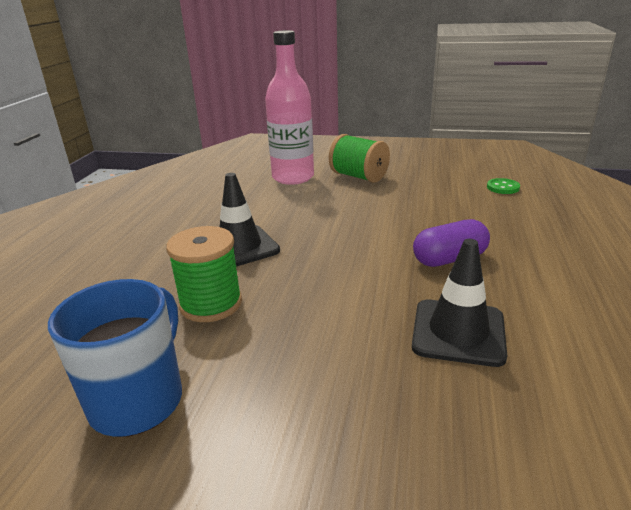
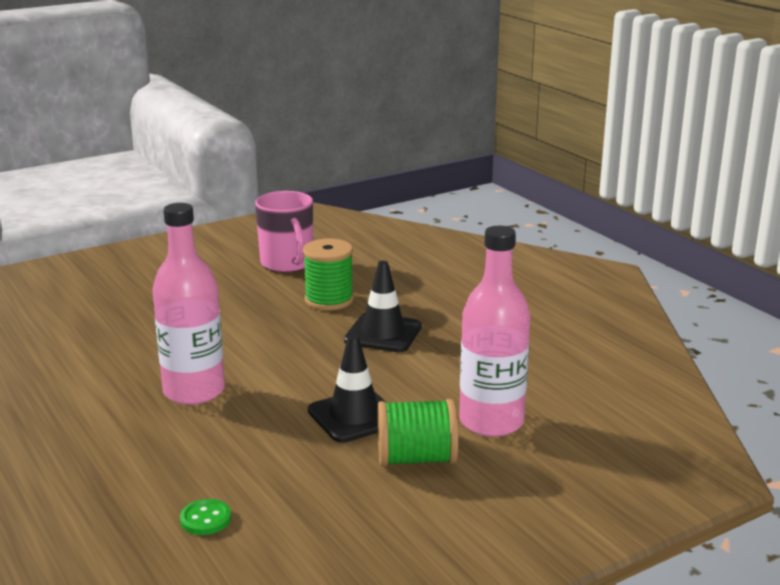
camera: 135 degrees right, 5 degrees down
(139, 400) = (287, 264): blue mug -> pink mug
(449, 259) = (194, 391): purple capsule -> pink bottle
(458, 332) = (147, 345): black traffic cone -> black traffic cone (354, 416)

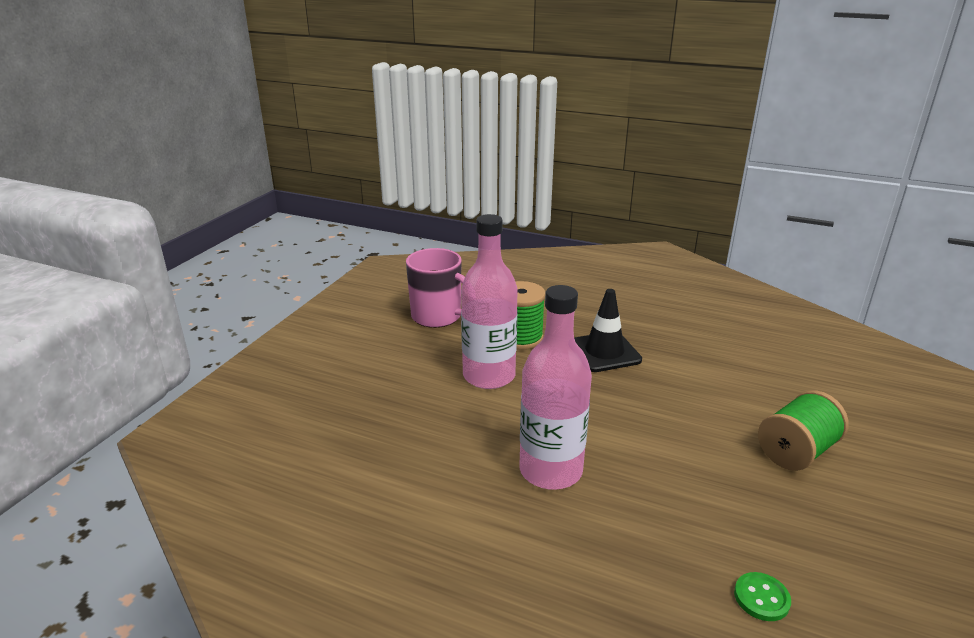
camera: 35 degrees left, 5 degrees up
(354, 416) = (700, 434): black traffic cone -> none
(491, 422) = (786, 396): pink bottle -> pink bottle (489, 376)

